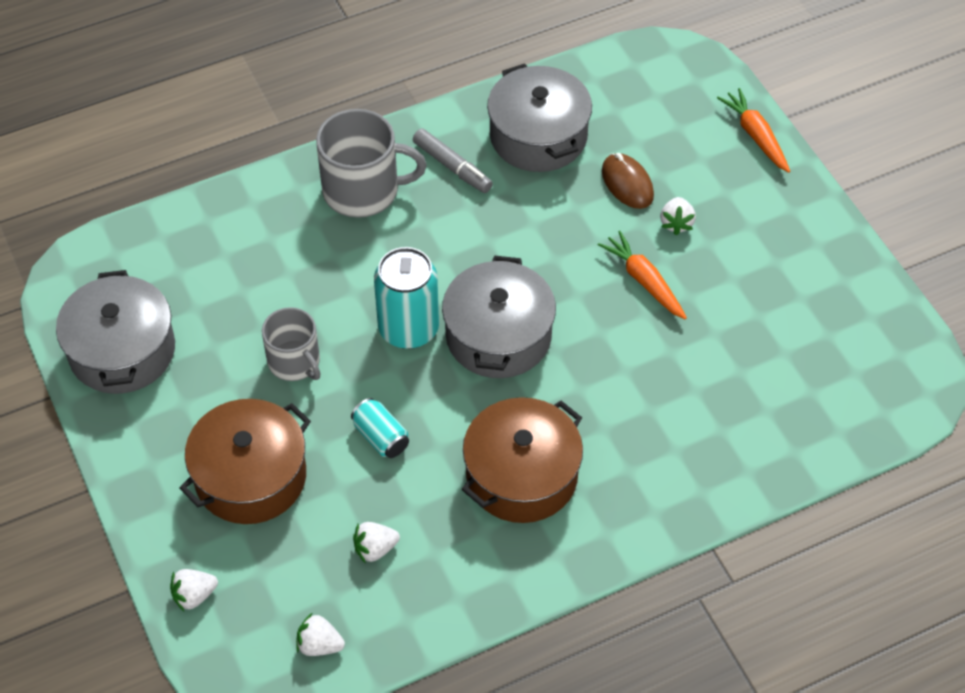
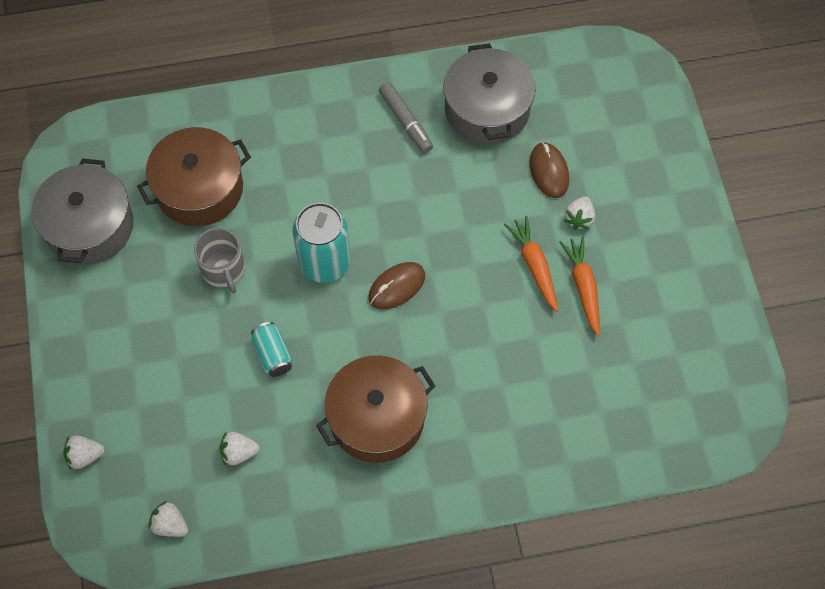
camera: 15 degrees right, 10 degrees up
(251, 477) = (159, 363): brown pot -> brown pot (199, 189)
(363, 190) = (325, 126): grey mug -> none
(498, 336) = (396, 287): grey pot -> brown mouse
(755, 136) = (674, 151): orange carrot -> orange carrot (583, 287)

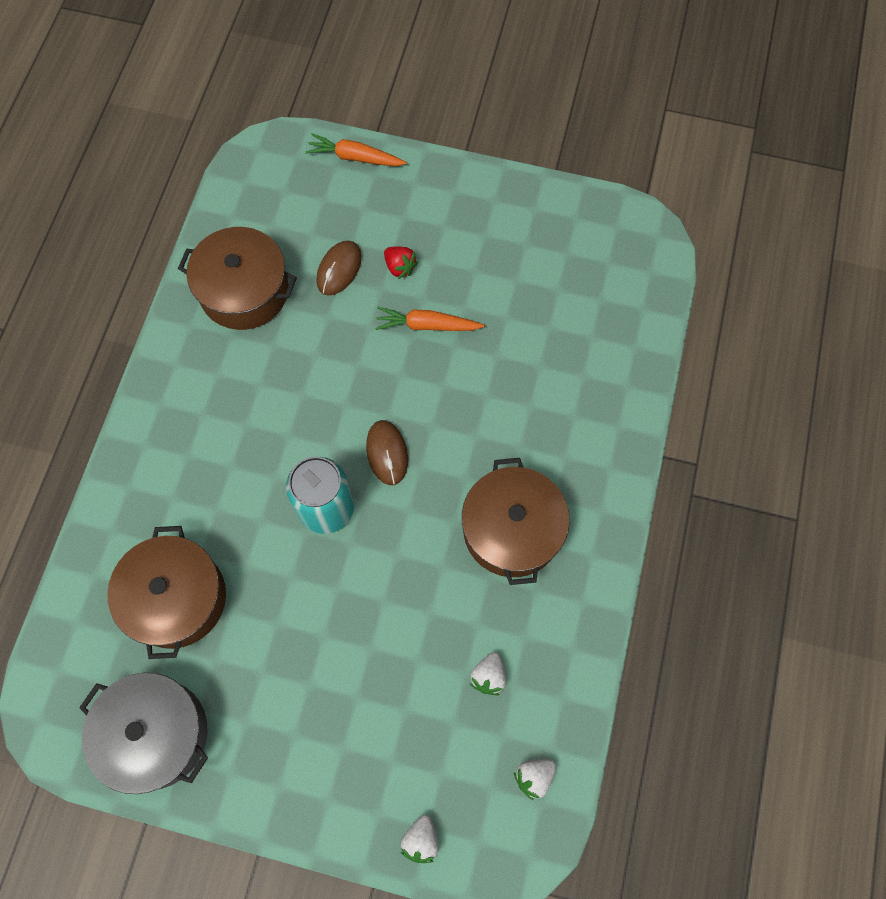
camera: 65 degrees left, 5 degrees up
(223, 270) = (283, 611): grey mug -> none
(273, 354) = (400, 600): turquoise can -> none
(406, 121) = (215, 367): grey marker -> none
(487, 109) = (244, 291): grey pot -> brown pot
(549, 171) = (339, 269): brown mouse -> brown mouse turned 75 degrees counterclockwise
(579, 218) = (400, 267): white strawberry -> red strawberry
(583, 287) = (468, 295): orange carrot -> orange carrot (355, 157)

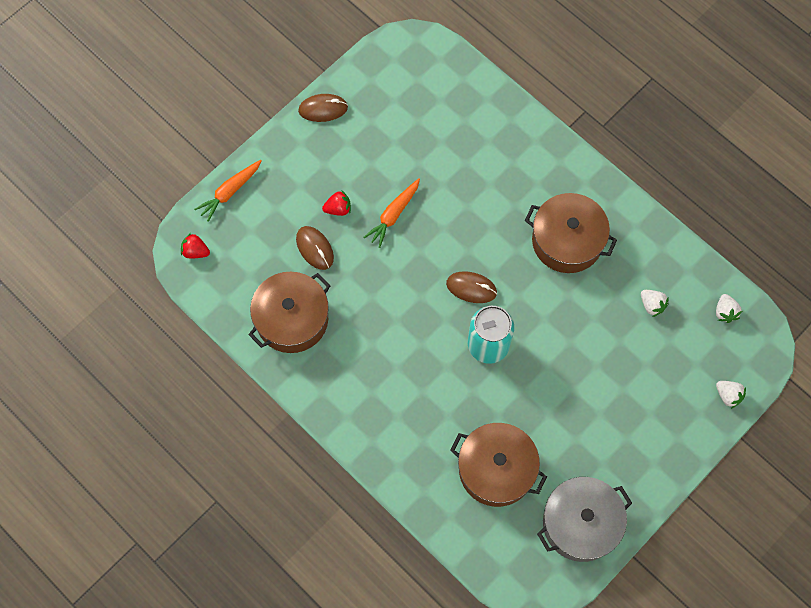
camera: 60 degrees left, 0 degrees up
(269, 163) = (195, 251): none -> red strawberry
(508, 191) = (323, 109): none -> brown mouse

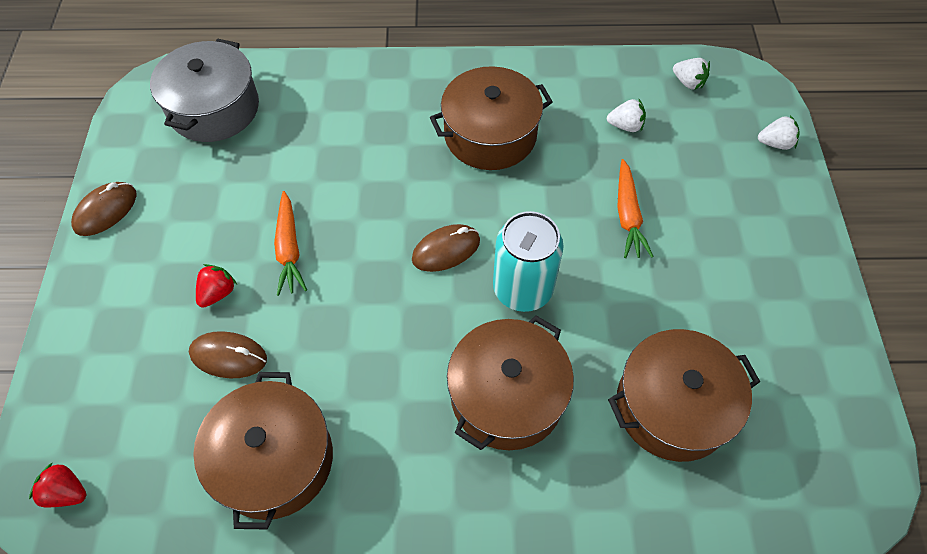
camera: 45 degrees left, 10 degrees down
(195, 251) = (67, 492): red strawberry -> red strawberry turned 45 degrees clockwise
(230, 192) = (58, 383): orange carrot -> orange carrot (628, 215)
(423, 389) = (507, 396): none -> brown pot
(580, 523) = (810, 378): grey pot -> grey pot (214, 108)

